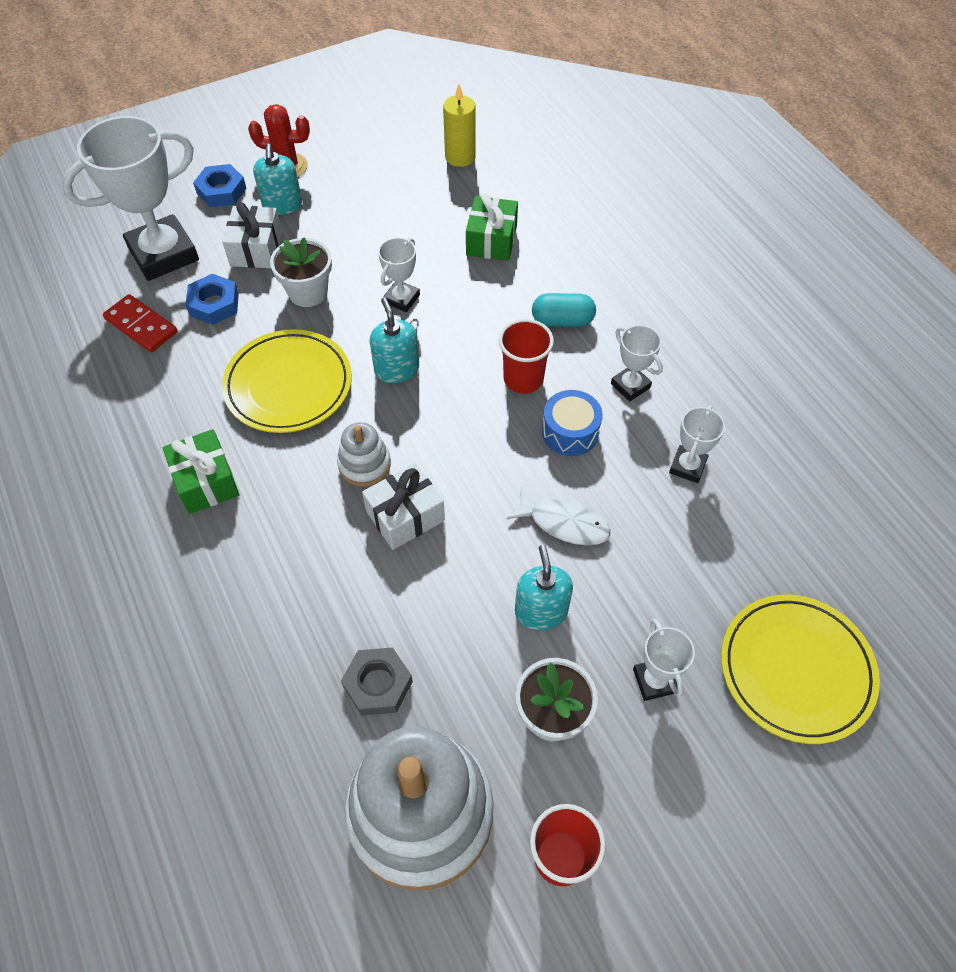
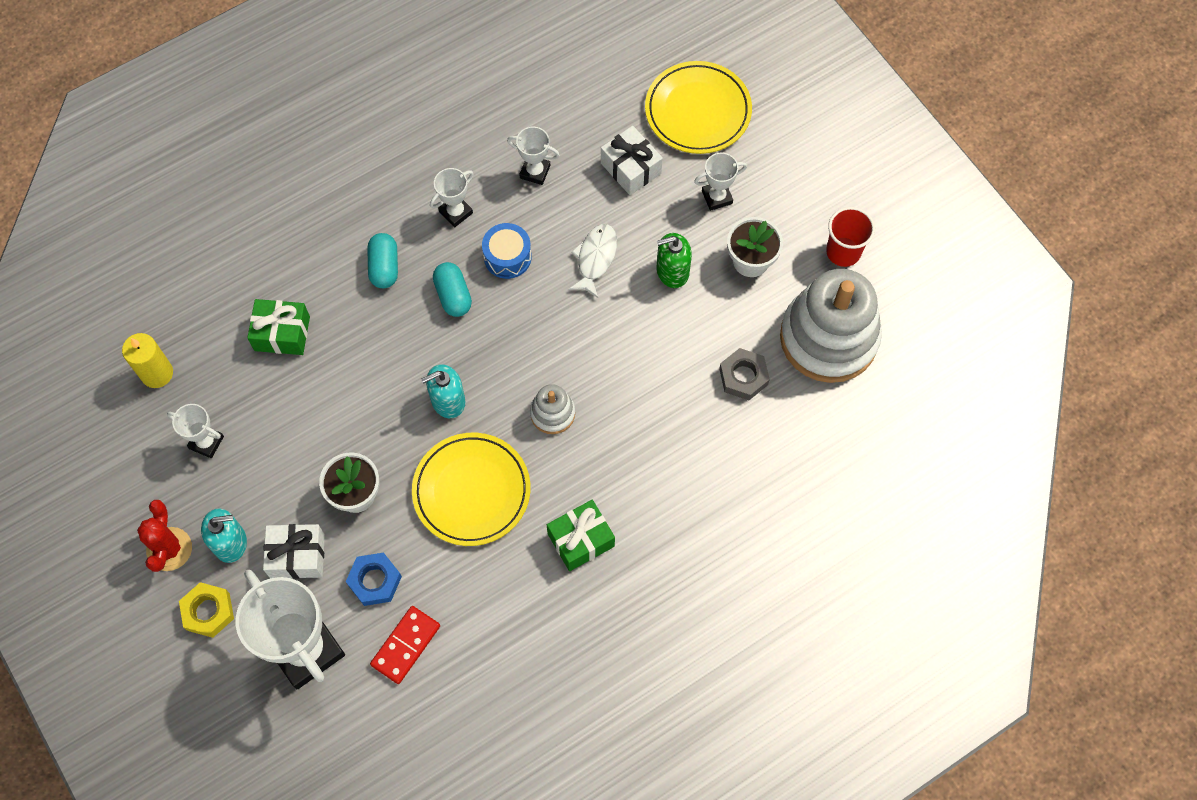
camera: 95 degrees left, 10 degrees up
(221, 191) = (208, 611): blue nut -> yellow nut
(401, 299) = (362, 407): white trophy -> white trophy (206, 442)
(405, 516) = (600, 375): white gift -> white gift (630, 168)
(523, 379) = (453, 295): red cup -> turquoise capsule
(541, 611) = (672, 271): turquoise soap dispenser -> green soap dispenser

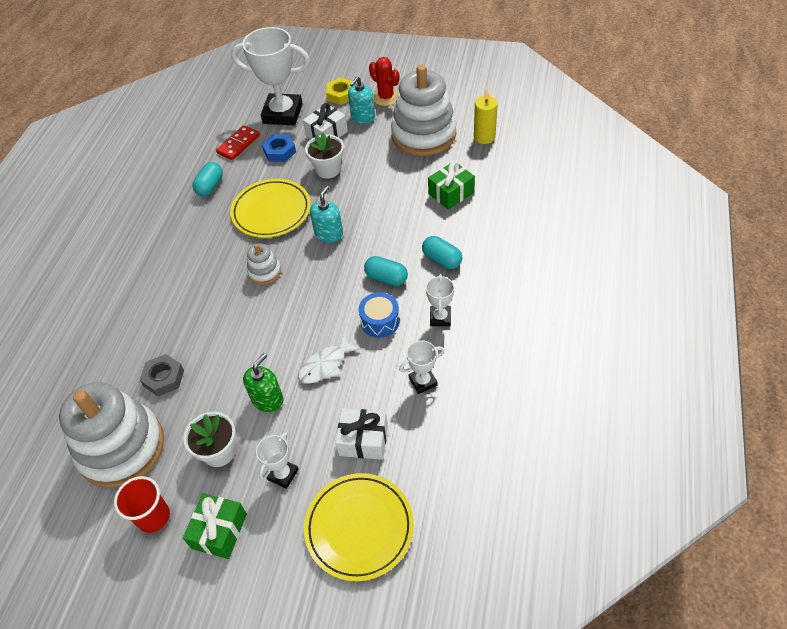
camera: 140 degrees right, 15 degrees down
(206, 442) = (423, 134): white trophy -> white stacking toy
(406, 645) = (238, 144): red domino -> red domino turned 45 degrees clockwise
(498, 601) = (210, 186): none -> turquoise capsule
(581, 540) = (191, 235): green gift -> green gift (219, 531)
(595, 258) = (325, 365): white fish -> white fish turned 75 degrees clockwise

